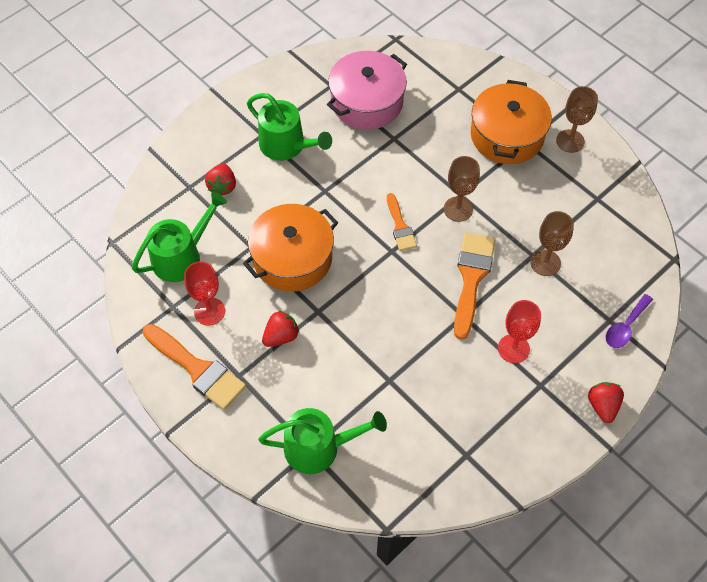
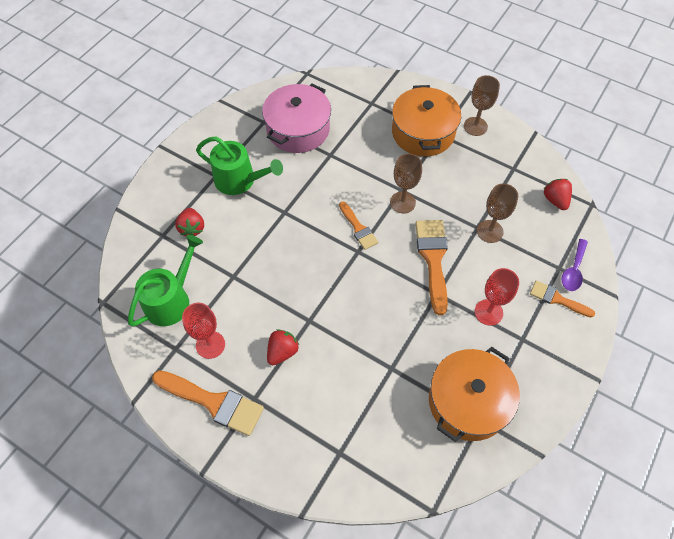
camera: 15 degrees left, 0 degrees up
(292, 258) = (272, 278): orange pot -> orange pot (468, 401)
(318, 447) = (346, 448): green watering can -> none
(595, 353) = (557, 299): none -> orange brush
(602, 406) = (579, 344): red strawberry -> red strawberry (555, 200)

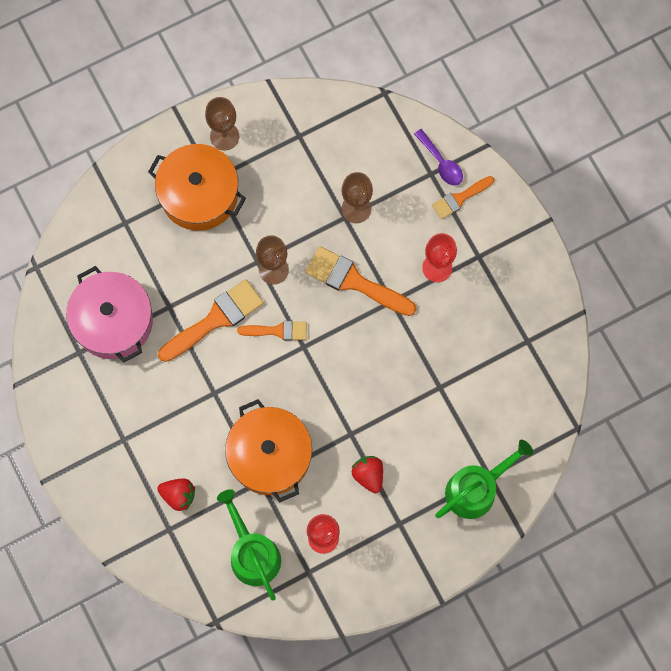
camera: 60 degrees left, 15 degrees up
(213, 402) = (382, 561): orange brush -> orange brush (215, 319)
(239, 180) = (145, 418): green watering can -> green watering can (476, 489)
(468, 401) = (506, 341): orange pot -> orange pot (270, 455)
(555, 200) = (359, 123): red strawberry -> none

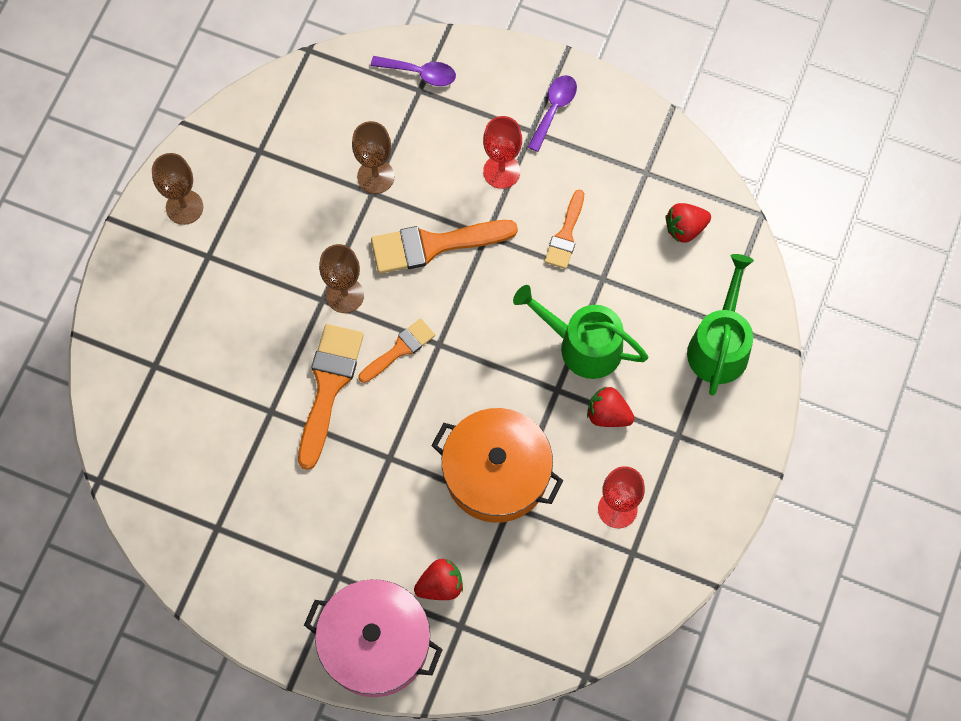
camera: 40 degrees left, 5 degrees down
(113, 321) = (225, 470): pink pot -> pink pot (375, 644)
(199, 194) = (207, 281): orange pot -> none
(252, 553) = (563, 581): green watering can -> green watering can (583, 345)
(460, 198) = (467, 92): orange brush -> orange brush (565, 235)
(505, 253) = (554, 109): none -> purple spoon
(520, 397) = (685, 228): none -> red strawberry

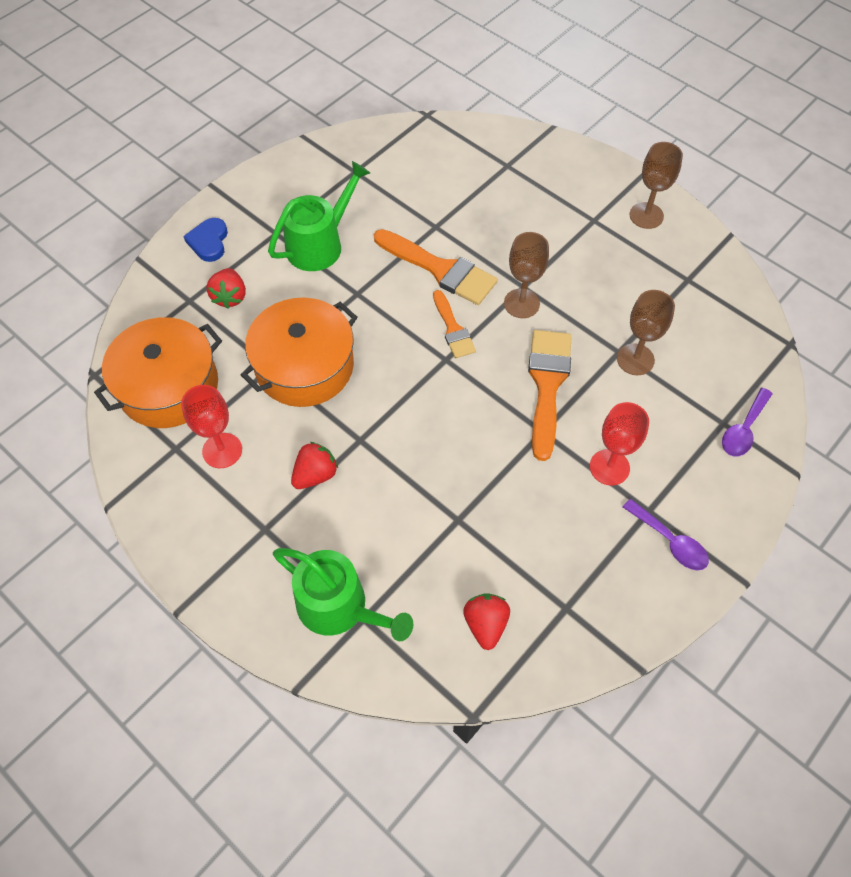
camera: 110 degrees right, 10 degrees down
(375, 644) = (209, 242): pink pot -> blue heart
(565, 235) = (519, 502): orange brush -> none
(570, 594) = (169, 386): none -> orange pot
(583, 345) = (394, 477): green watering can -> green watering can (319, 244)

